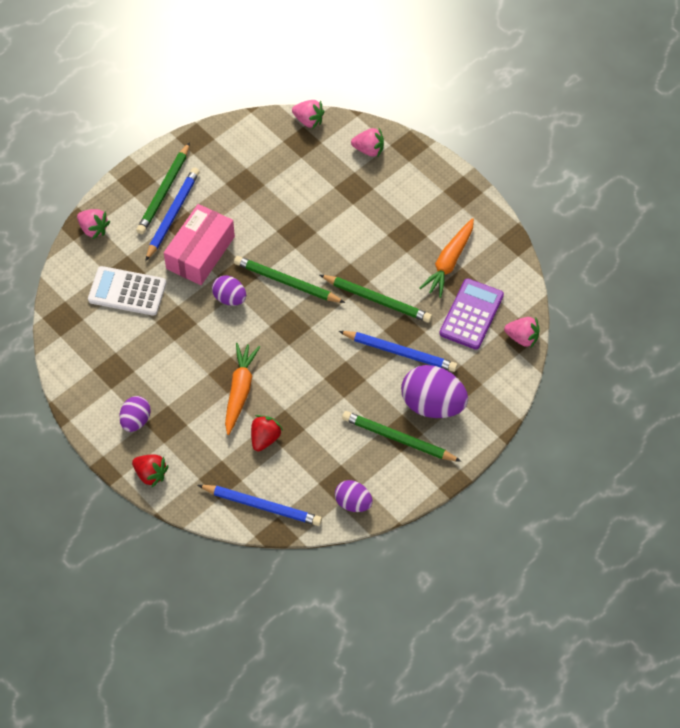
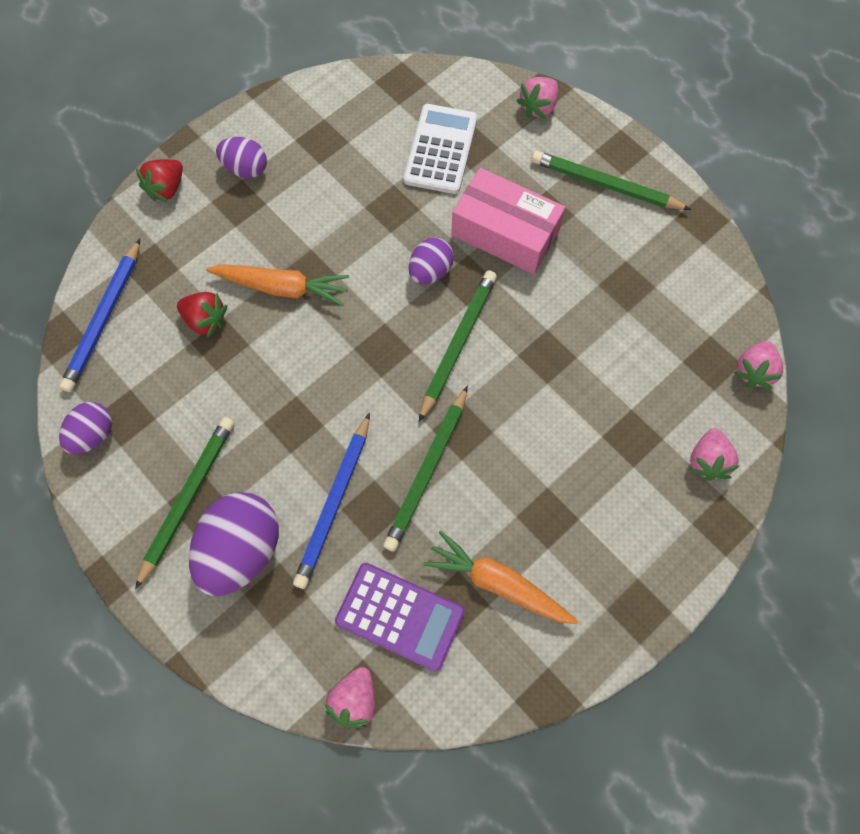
camera: 90 degrees right, 10 degrees up
(172, 214) = (567, 196): blue pencil -> none

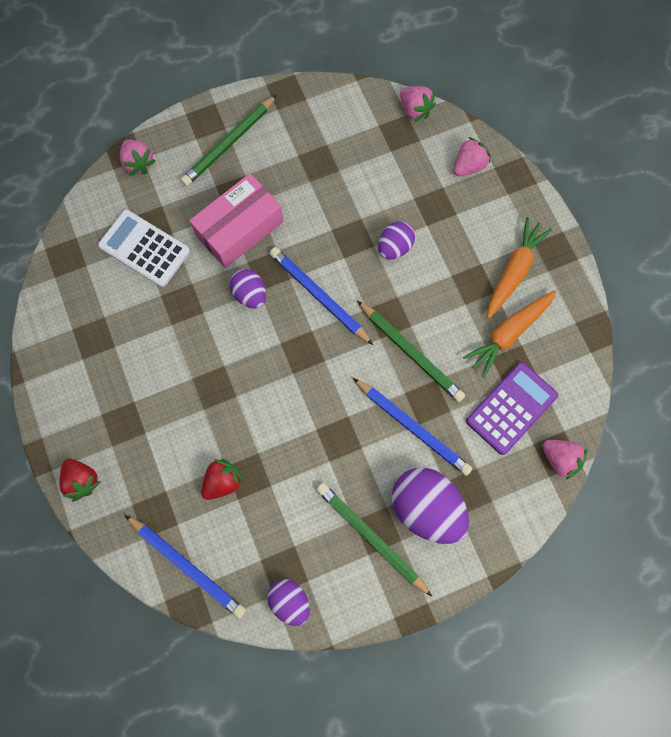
camera: 70 degrees left, 5 degrees up
(245, 168) = (92, 408): purple egg -> purple egg (394, 247)
(282, 287) = (218, 411): orange carrot -> orange carrot (513, 271)
(457, 344) = (319, 296): green pencil -> blue pencil
(707, 460) = (468, 166): pink strawberry -> pink strawberry turned 75 degrees counterclockwise

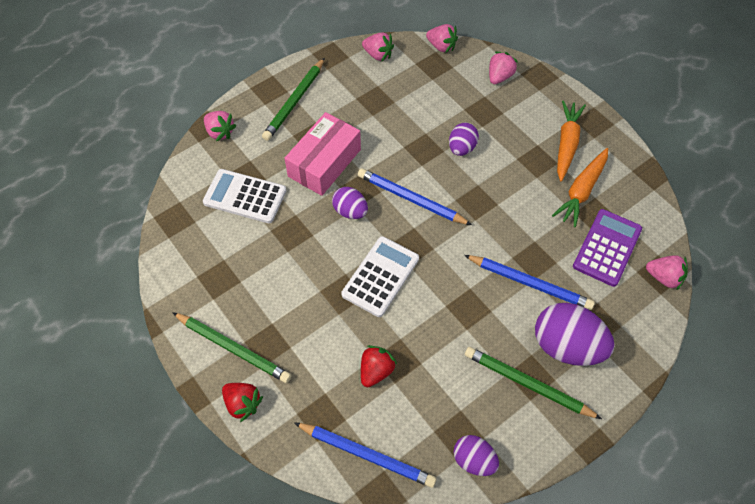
camera: 15 degrees left, 15 degrees down
(259, 379) = (380, 276): none -> white calculator
(339, 104) = (378, 55): none -> pink strawberry
(411, 353) = (506, 224): green pencil -> green pencil (233, 348)

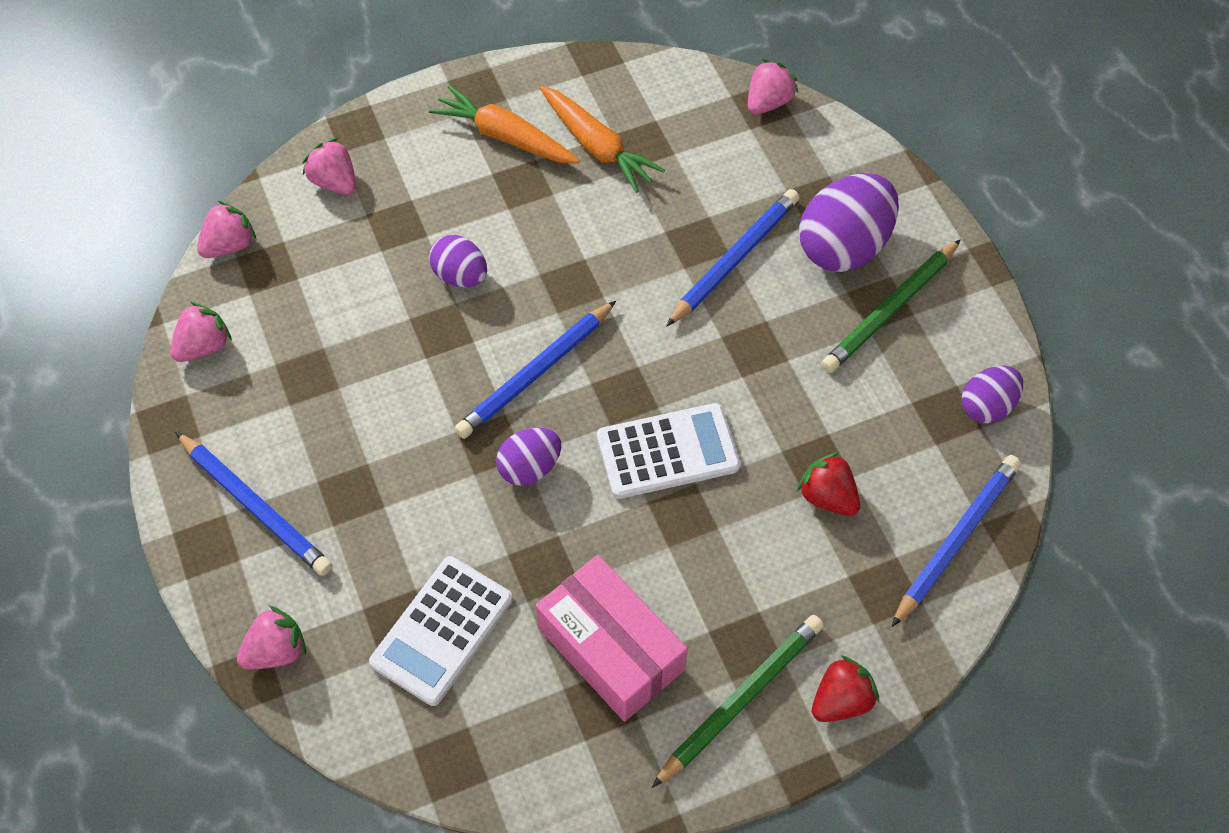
camera: 75 degrees left, 0 degrees up
(294, 102) = (256, 506): green pencil -> blue pencil
(324, 163) = (415, 486): pink box -> pink box (610, 648)
(380, 276) = (667, 452): white calculator -> white calculator turned 120 degrees clockwise
(607, 248) = (703, 149): purple calculator -> none

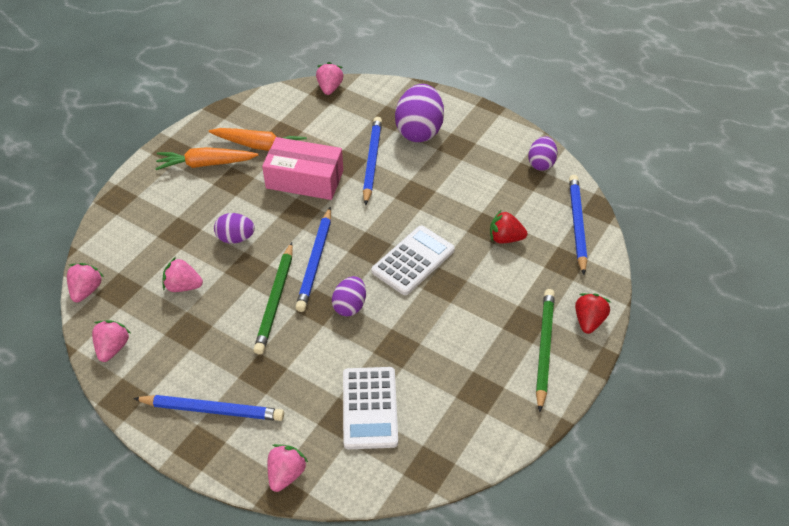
camera: 35 degrees left, 10 degrees down
(334, 182) = (125, 229): pink strawberry -> pink strawberry (183, 286)
(610, 648) = (463, 364): pink box -> pink box (304, 179)
(890, 310) = (463, 146): green pencil -> green pencil (275, 300)

